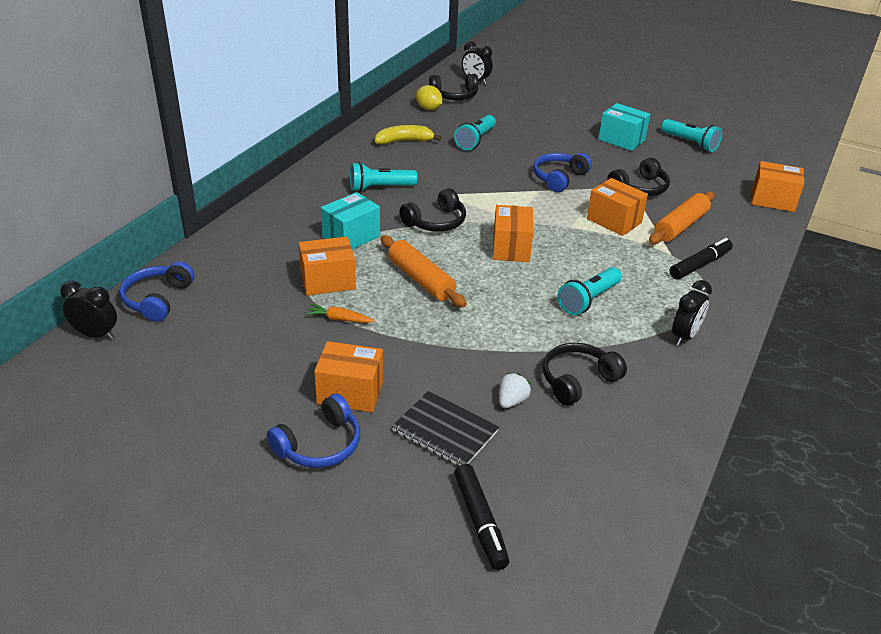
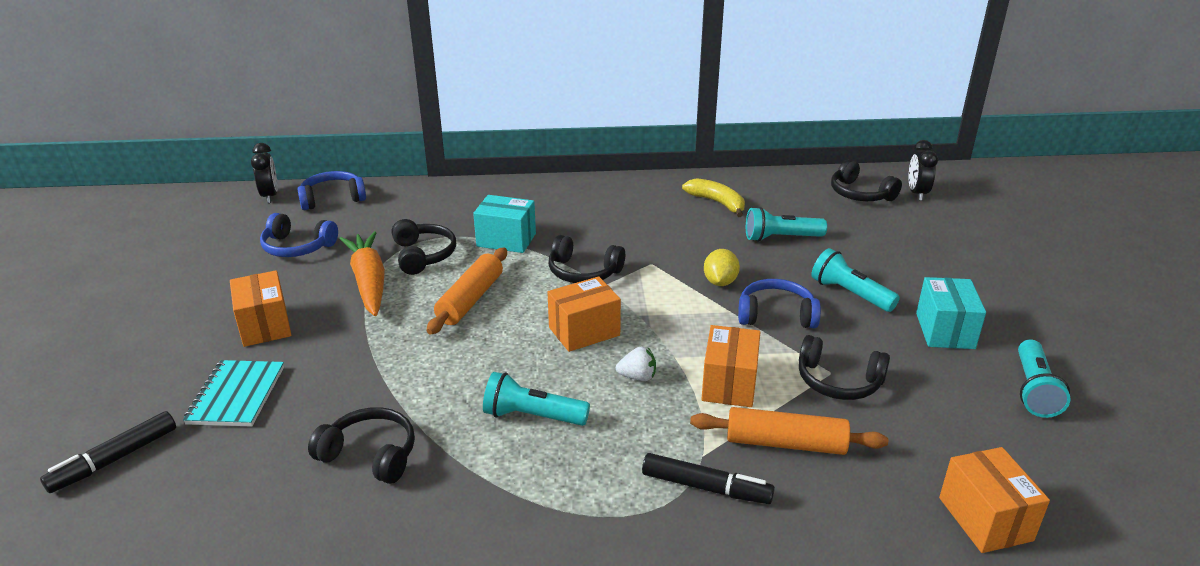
camera: 60 degrees right, 5 degrees down
(319, 444) = (186, 336): blue headphones -> blue headphones (297, 247)
(328, 281) = (423, 255): orange box -> black headphones
(339, 319) = (369, 282): orange carrot -> orange carrot, size x2.14
(380, 188) = (609, 223): turquoise flashlight -> turquoise flashlight (850, 294)
(428, 109) = (806, 191): yellow lemon -> yellow lemon (720, 282)
(445, 431) = (236, 395): black notebook -> turquoise notebook
(512, 401) = (306, 420): white strawberry -> white strawberry (637, 377)
(684, 336) = (522, 517): black clock -> none

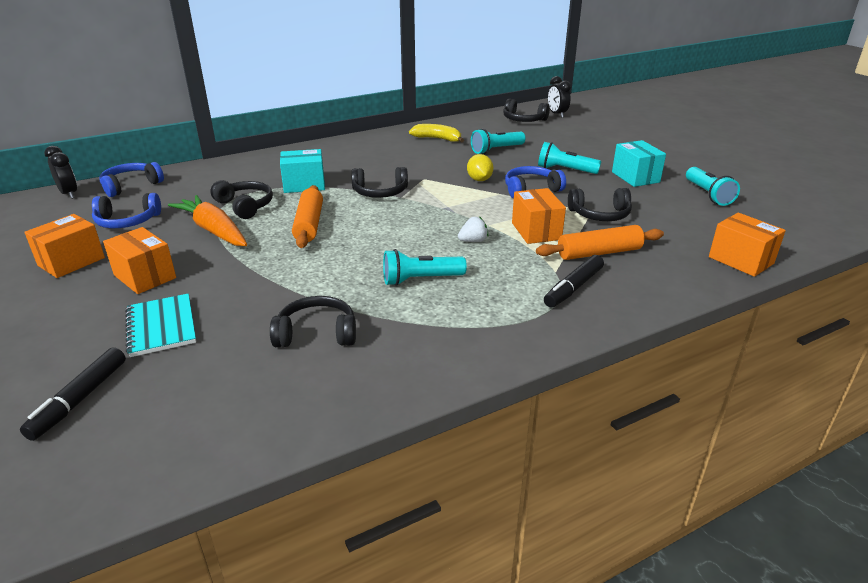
camera: 25 degrees left, 0 degrees up
(584, 331) = (412, 224): orange box -> orange box (71, 261)
(706, 487) = (573, 288): black marker -> black marker turned 135 degrees clockwise

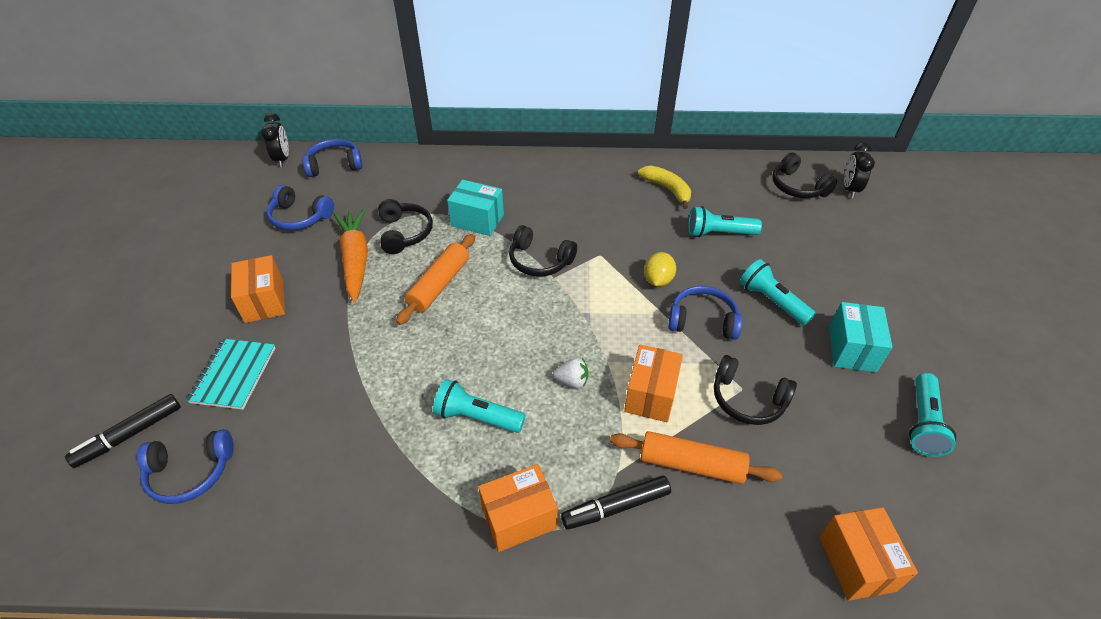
camera: 30 degrees right, 15 degrees up
(71, 261) = (228, 256): orange box -> orange box (519, 518)
(180, 397) = (190, 472): none -> blue headphones
(317, 334) = (337, 447): black headphones -> none

